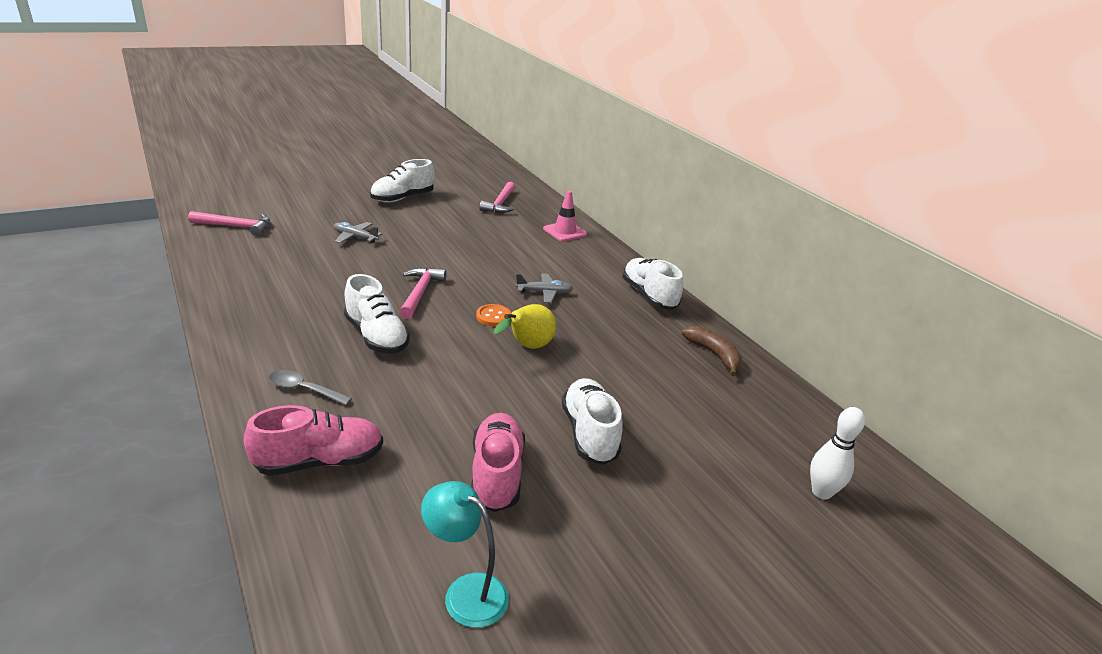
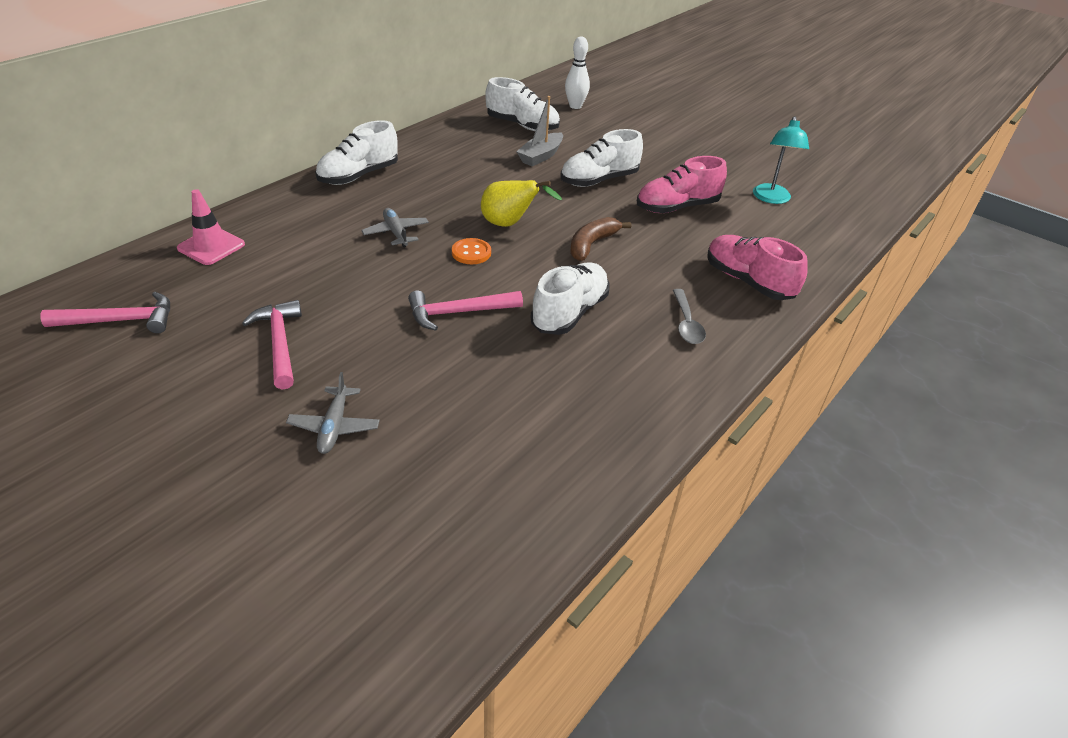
camera: 110 degrees left, 10 degrees up
(236, 226) = (374, 602): pink hammer -> pink hammer (279, 343)
(402, 198) = (132, 436): white shoe -> white shoe (522, 126)
(663, 408) = (541, 156): none -> grey boat
(714, 355) = (445, 141): brown banana -> brown banana (592, 244)

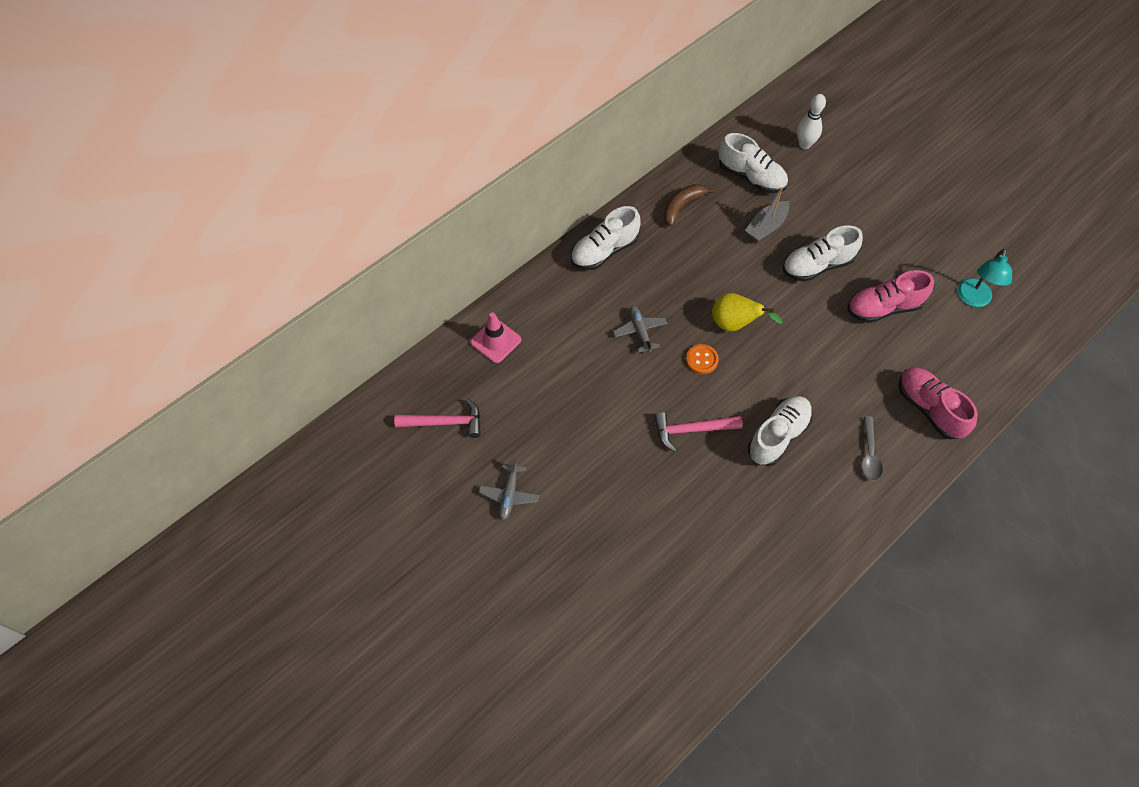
camera: 10 degrees right, 20 degrees up
(279, 343) = (561, 454): pink hammer -> none
(334, 426) = (607, 537): grey plane -> grey plane (509, 495)
(592, 244) = (802, 354): brown banana -> brown banana (682, 207)

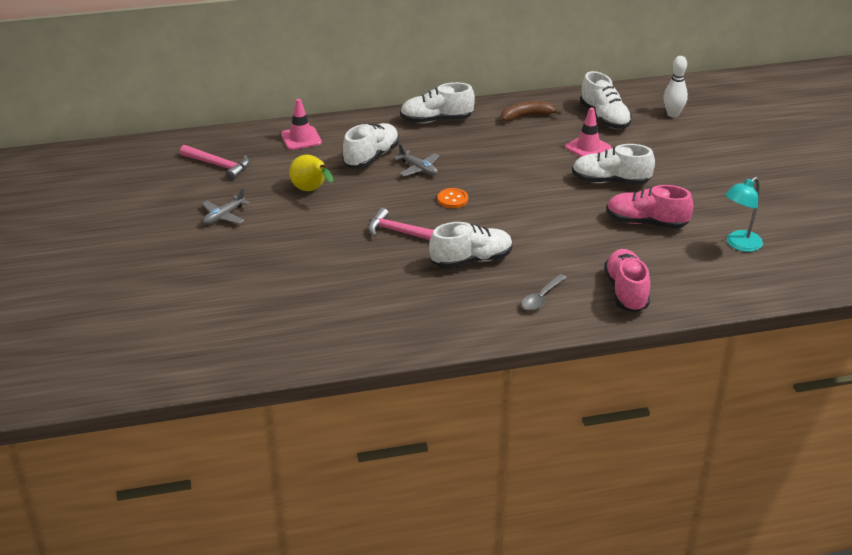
camera: 30 degrees right, 25 degrees down
(584, 335) = (371, 157): none -> white shoe
(640, 331) = (418, 169): grey plane -> grey plane turned 120 degrees clockwise
(735, 324) = (502, 190): yellow pear -> yellow pear (312, 190)
(766, 227) = (588, 148): grey boat -> pink traffic cone

